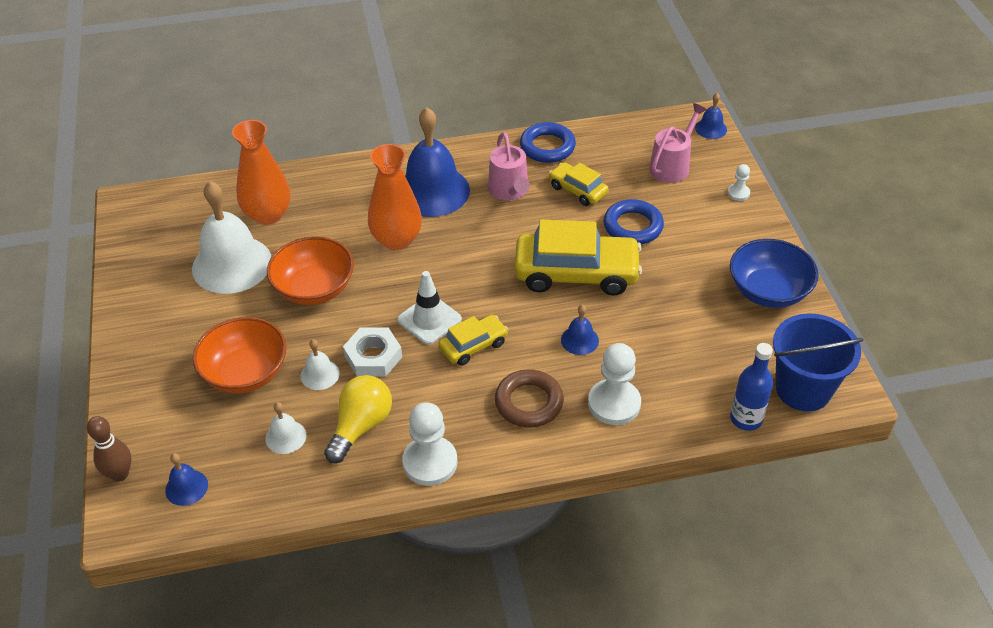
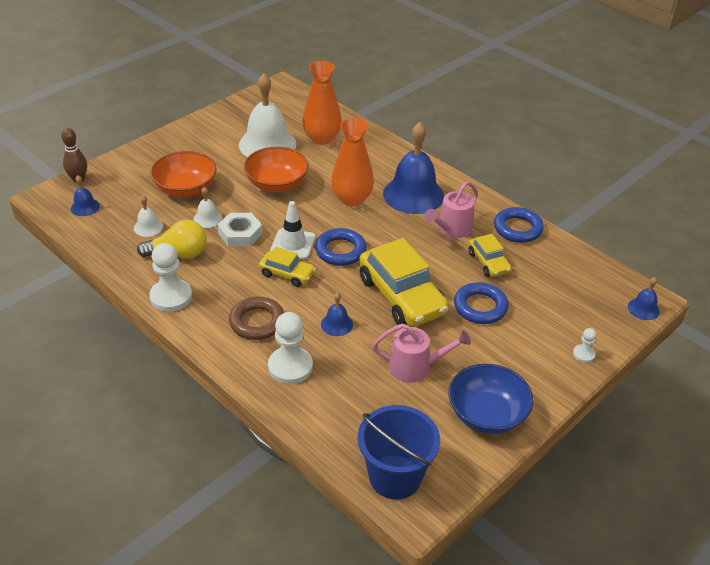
camera: 55 degrees right, 5 degrees down
(472, 287) = (340, 251): none -> blue ring
(577, 190) = (488, 262): yellow car -> yellow car turned 150 degrees clockwise
(672, 166) = (572, 303): pink watering can -> pink watering can (415, 367)
(746, 419) = (334, 450): blue bottle -> none

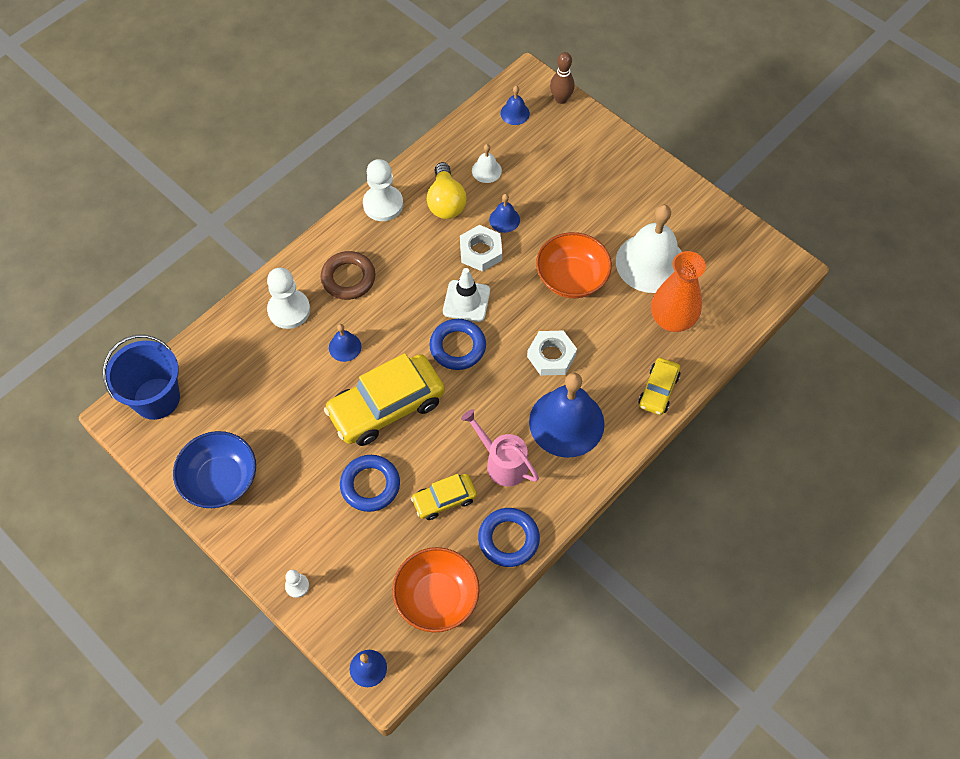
camera: 90 degrees right, 20 degrees up
(186, 189) = (553, 193): orange bowl -> orange bowl (437, 597)
(207, 218) = (504, 219): white bell -> blue bell
(287, 274) = (418, 299): yellow car -> yellow car (658, 390)
(352, 199) = (551, 356): orange vase -> white nut
(415, 367) = (284, 418): pink watering can -> none

